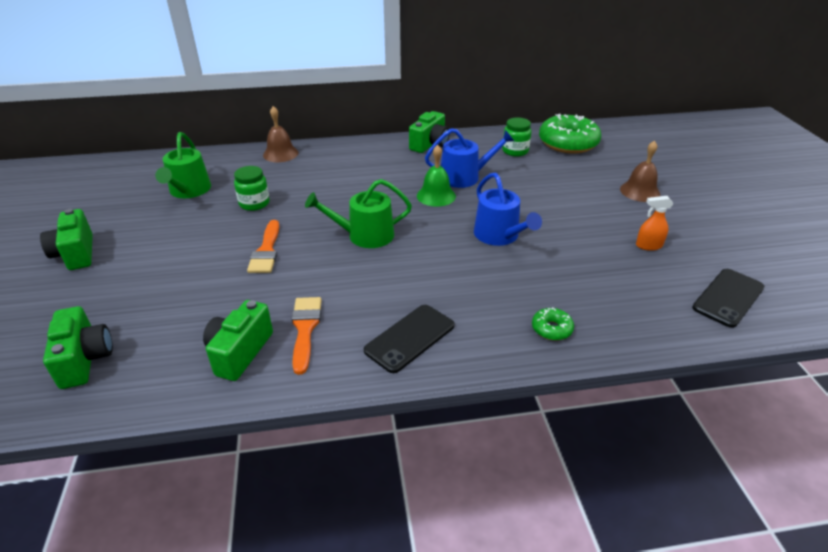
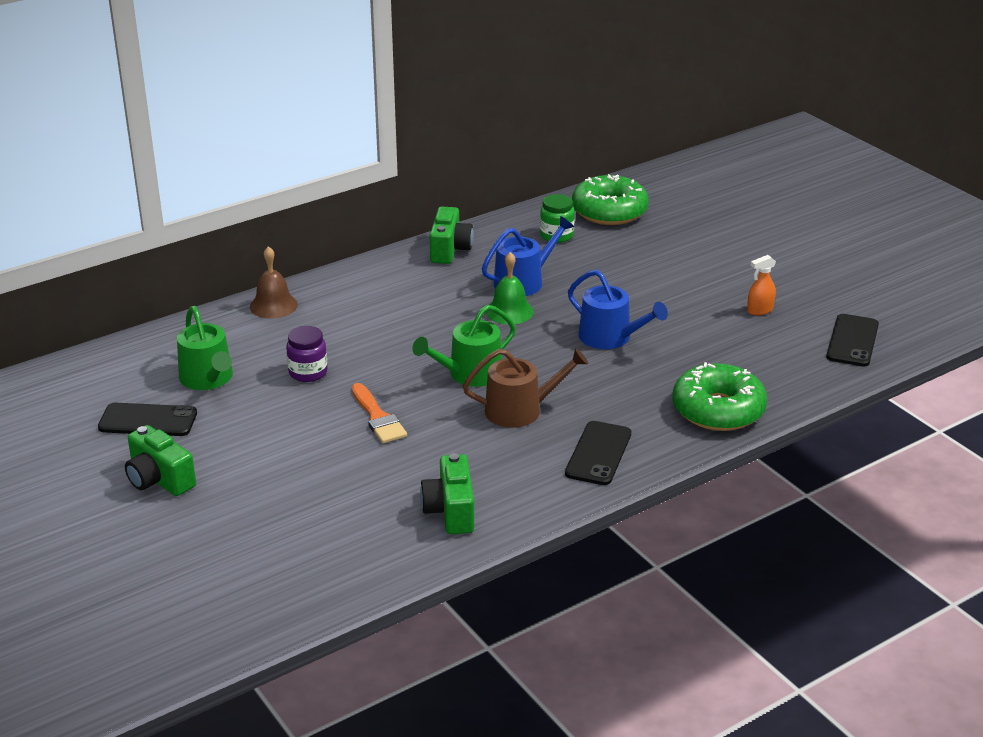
camera: 25 degrees left, 5 degrees down
(85, 359) = (303, 562): green camera -> none
(120, 209) = (148, 420): none -> black phone
(254, 203) = (308, 372): green jar -> purple jar
(305, 329) = (493, 475): orange brush -> none
(377, 276) = (520, 410): none -> brown watering can
(551, 329) = (718, 410): green donut -> green donut, size x2.26
(640, 191) = (720, 253): brown bell -> none

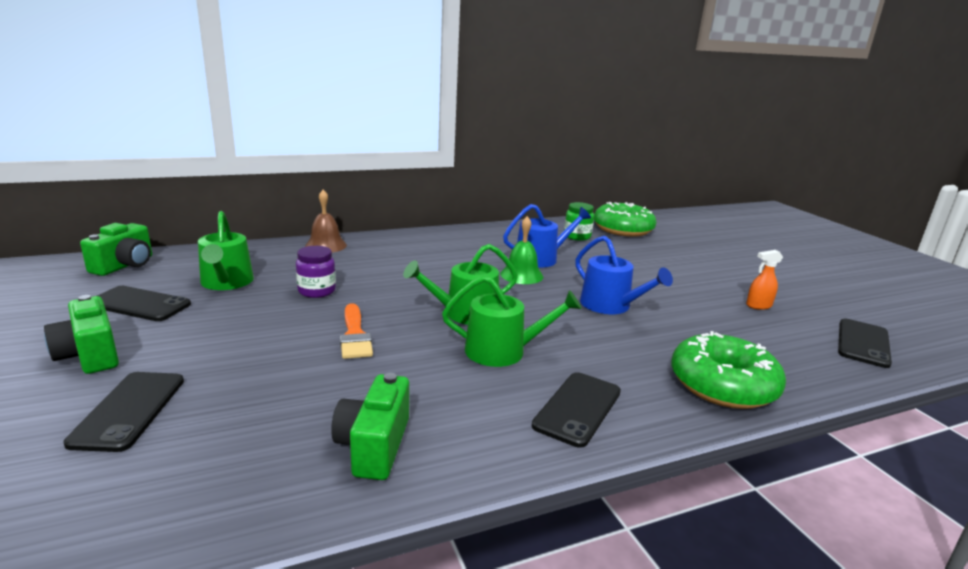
camera: 10 degrees right, 10 degrees down
(242, 518) = (129, 410): none -> black phone
(449, 250) = (488, 233): green camera -> green camera (125, 265)
(520, 410) = (503, 351): brown watering can -> green watering can

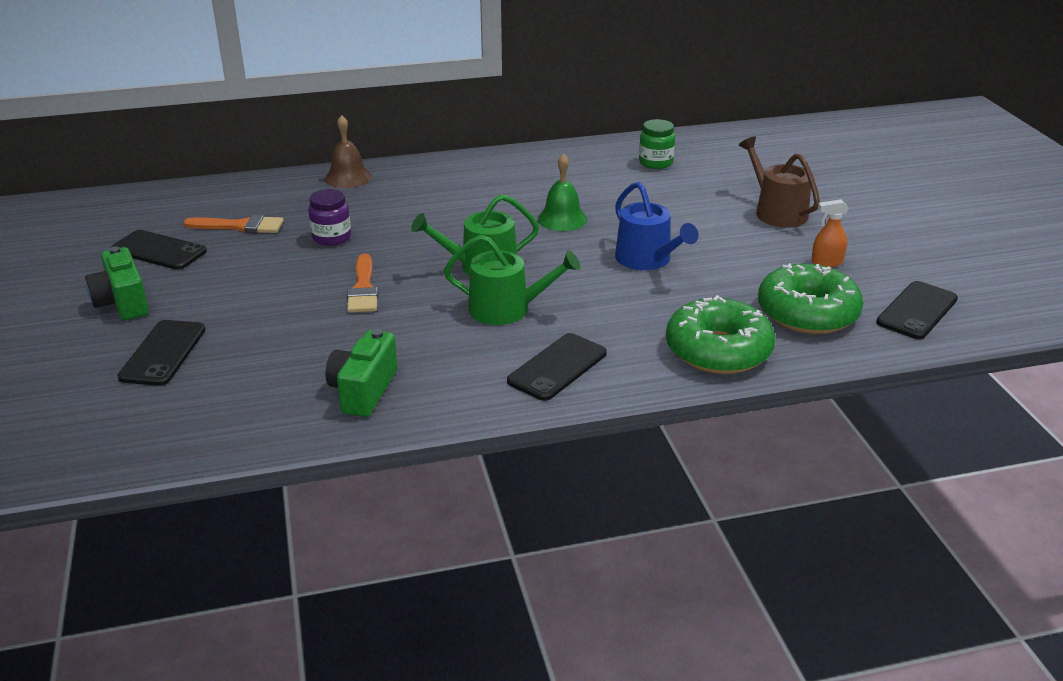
camera: 10 degrees right, 10 degrees up
(125, 265) = (138, 204): green camera -> none
(226, 282) = (240, 226): green watering can -> orange brush
(541, 258) = (595, 196): blue watering can -> none
(623, 229) = (723, 150): green donut -> green donut (807, 313)
(691, 269) = (777, 212): none -> brown watering can

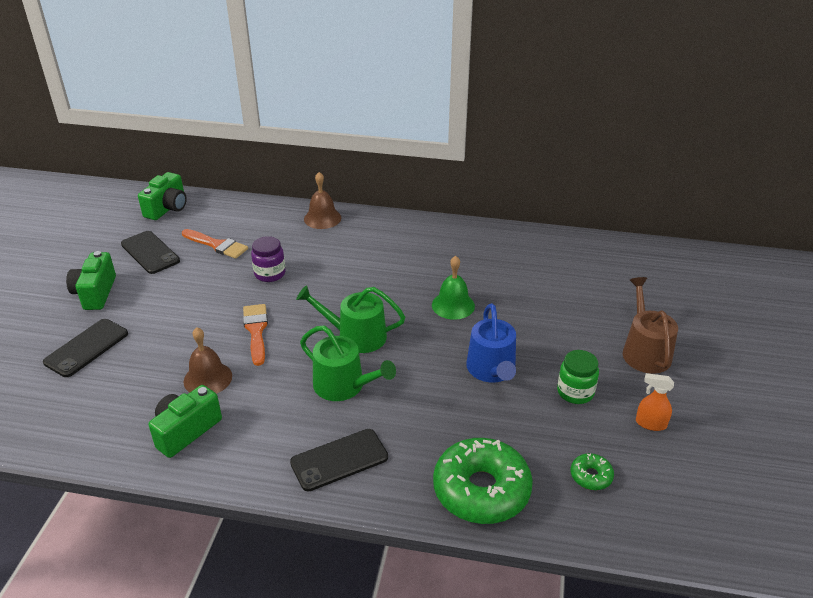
camera: 25 degrees right, 5 degrees up
(140, 206) = (167, 208): none -> green camera
(345, 342) = (208, 378): none -> brown bell
(363, 289) = (256, 331): orange brush -> orange brush turned 150 degrees clockwise
(655, 163) = (574, 266): green jar -> green jar (575, 392)
(807, 313) = (591, 476): green donut -> green donut, size x0.44
(917, 311) = (699, 510): black phone -> none

